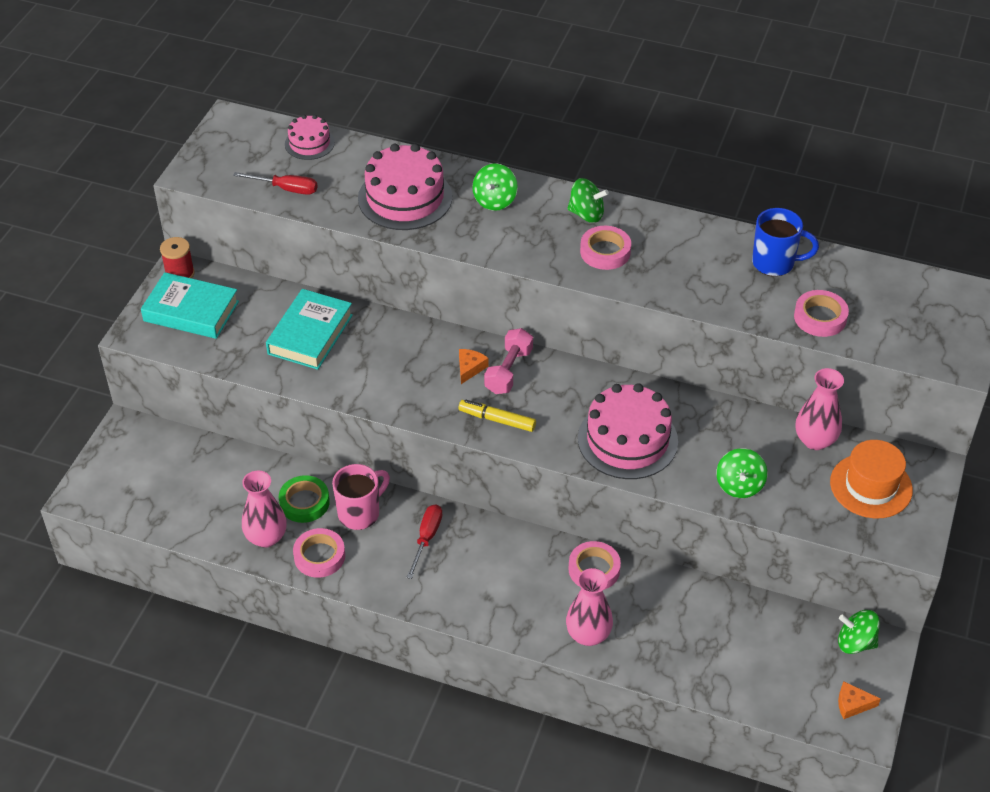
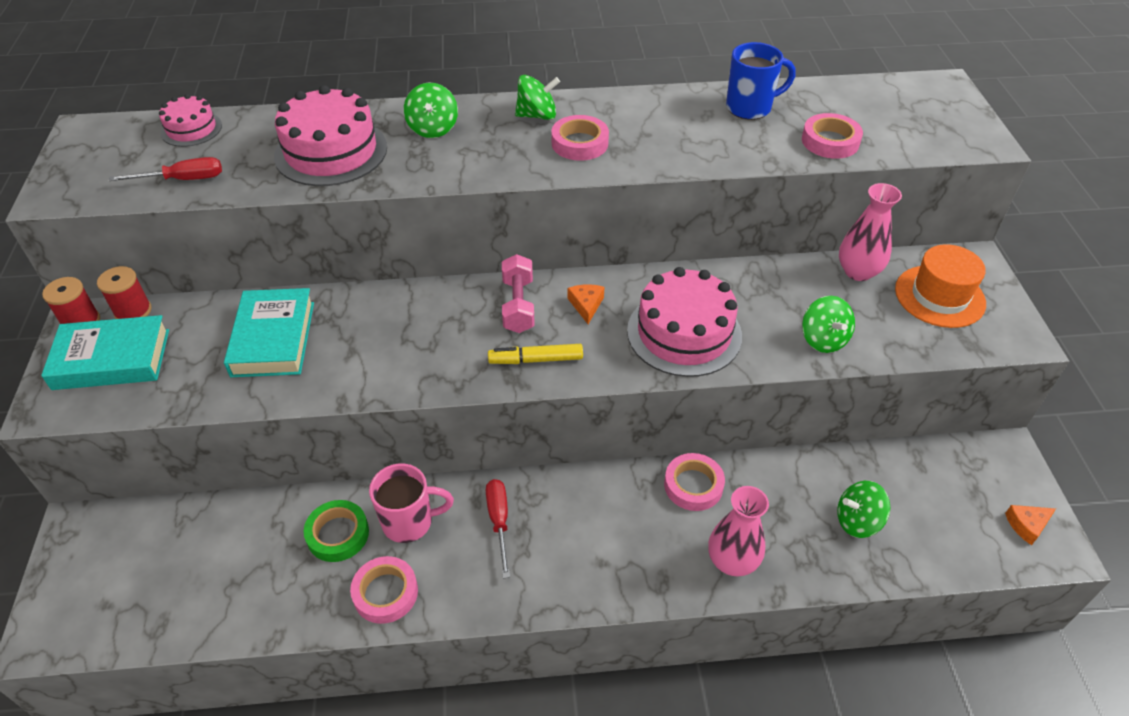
camera: 25 degrees left, 0 degrees up
(219, 277) = (133, 311): none -> red spool
(266, 537) = (309, 595): pink vase -> none
(360, 513) = (409, 522): pink mug -> pink mug turned 60 degrees clockwise
(470, 368) = (475, 316): orange cheese -> orange cheese (586, 305)
(855, 643) = (981, 460): green spinning top -> green spinning top (857, 521)

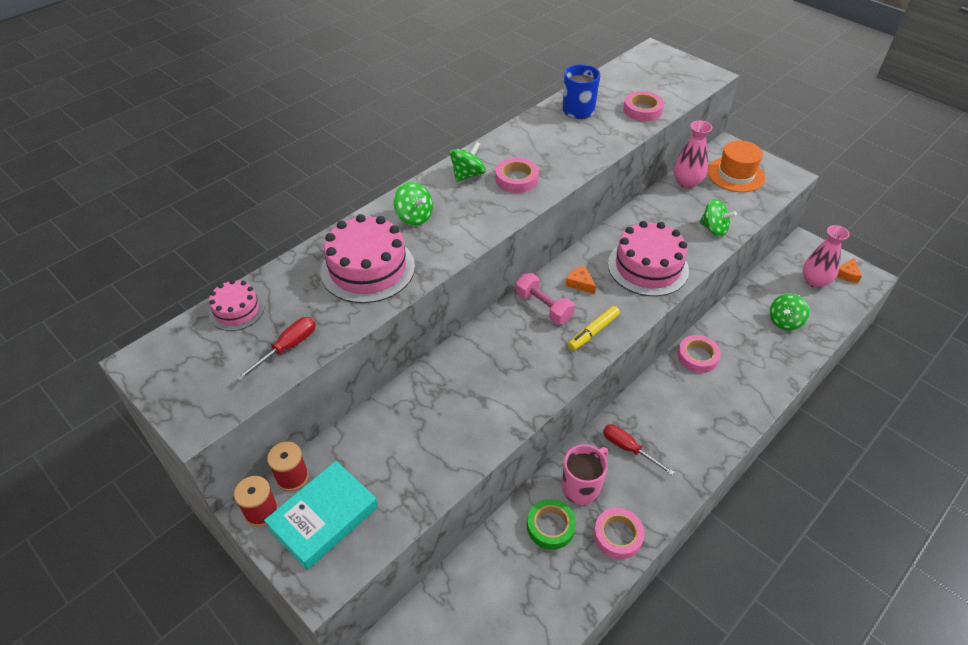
camera: 40 degrees left, 0 degrees up
(273, 338) = (421, 426): turquoise book -> none
(732, 561) = (757, 382): pink vase -> pink vase (814, 281)

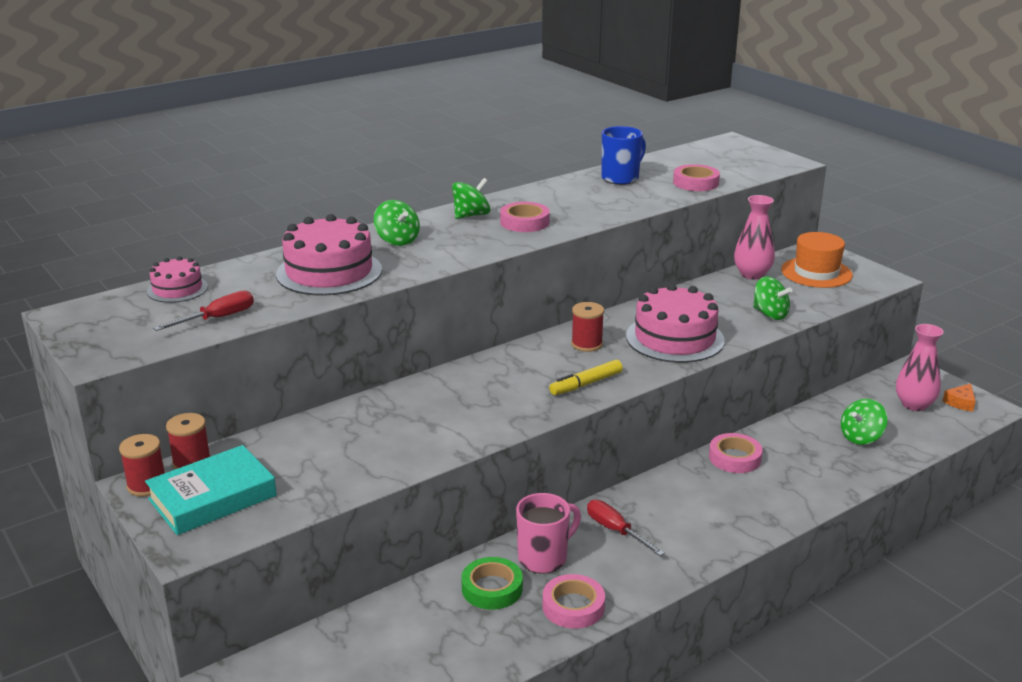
camera: 10 degrees right, 20 degrees down
(543, 307) = (535, 359): pink dumbbell -> none
(580, 283) = (586, 344): orange cheese -> red spool

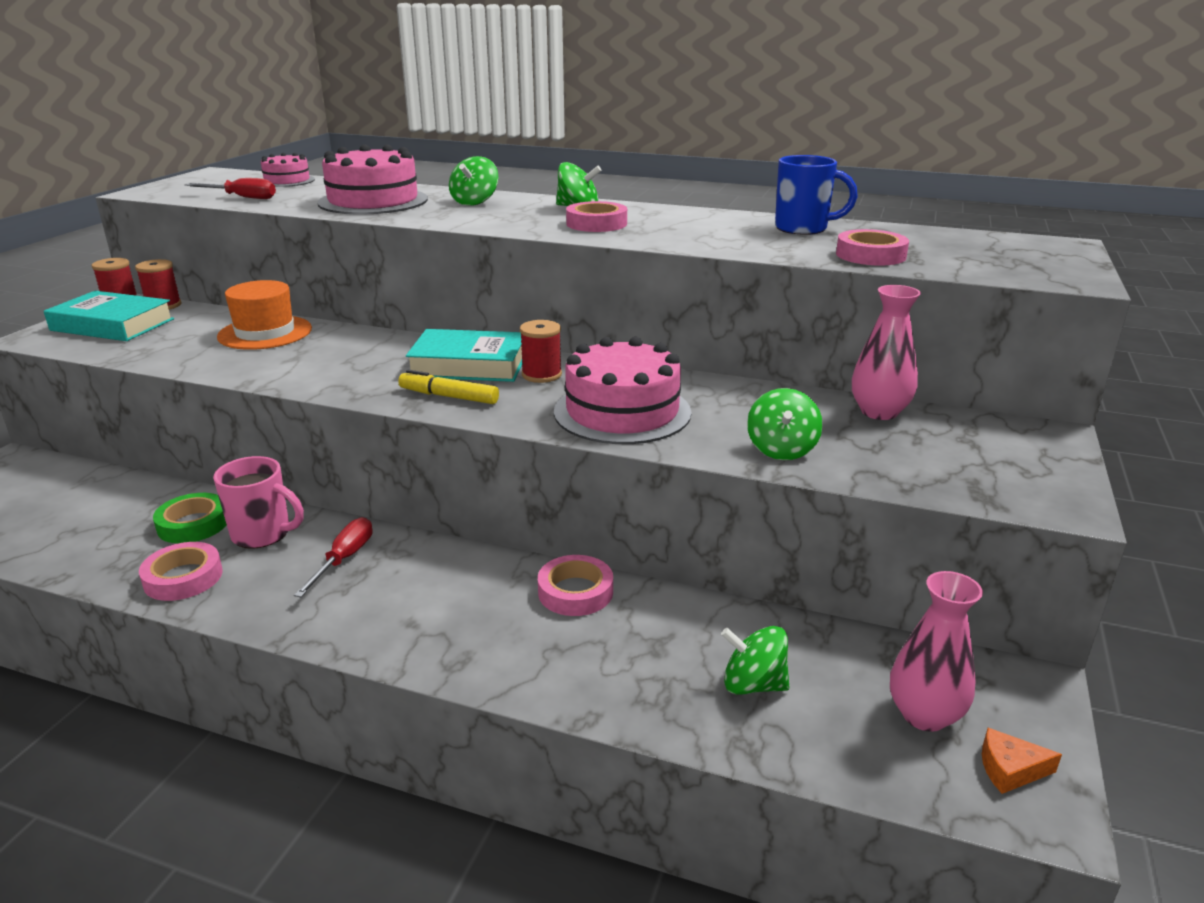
camera: 55 degrees right, 0 degrees up
(537, 362) = (469, 365): none -> turquoise book
(816, 272) = (972, 450): orange hat -> orange hat (265, 333)

